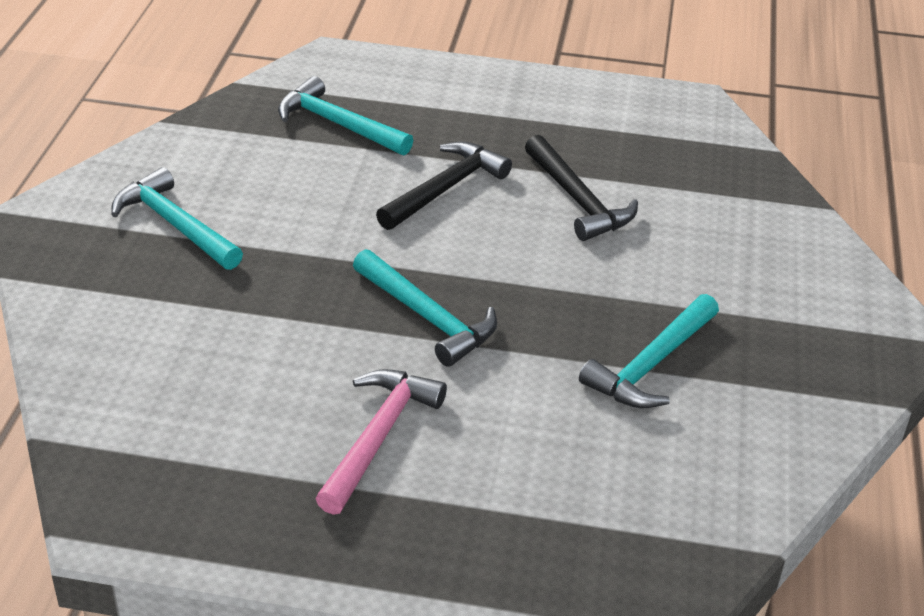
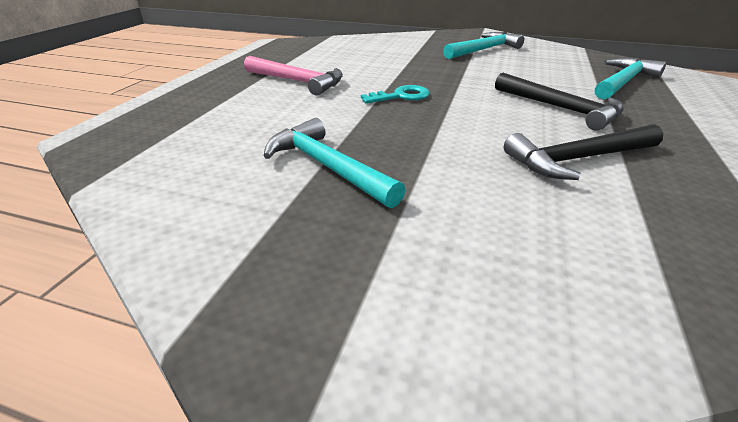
camera: 100 degrees right, 5 degrees down
(427, 317) = (401, 96): turquoise hammer -> turquoise key

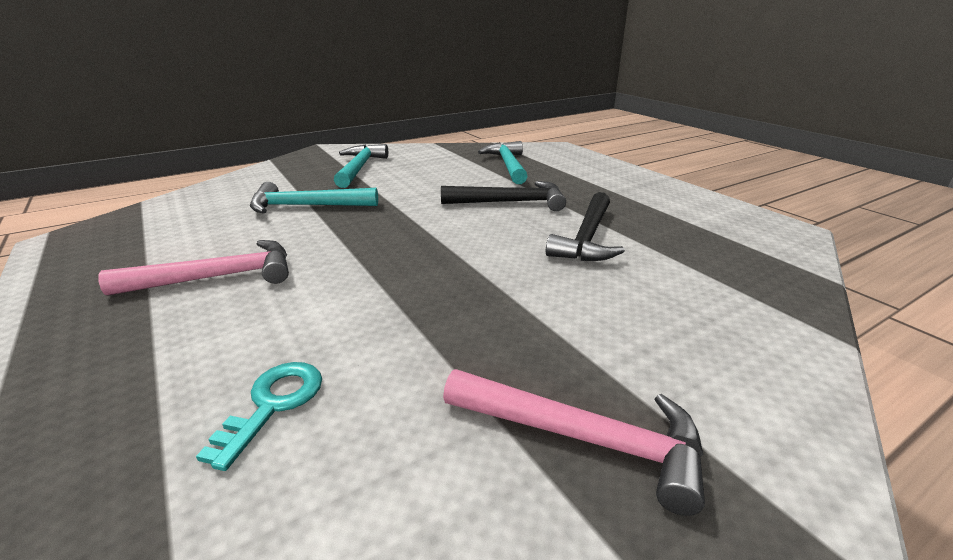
camera: 50 degrees left, 5 degrees down
(299, 253) = (584, 438): none -> pink hammer
(327, 167) = (447, 349): turquoise hammer -> turquoise hammer (307, 206)
(401, 96) = (373, 244): turquoise key -> turquoise key (273, 404)

